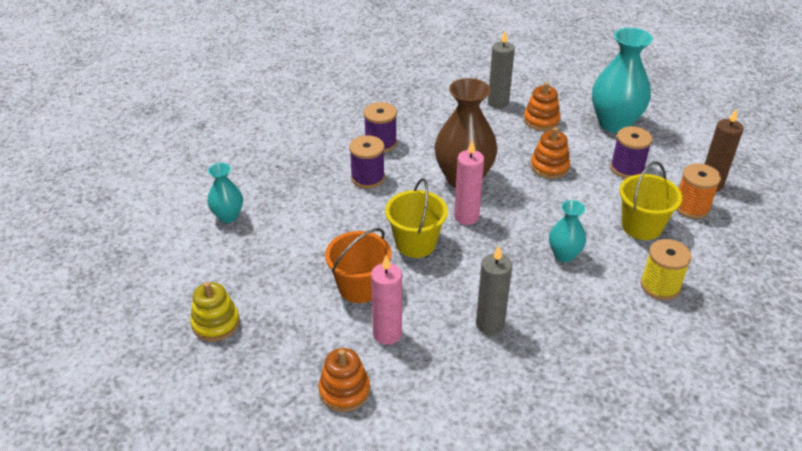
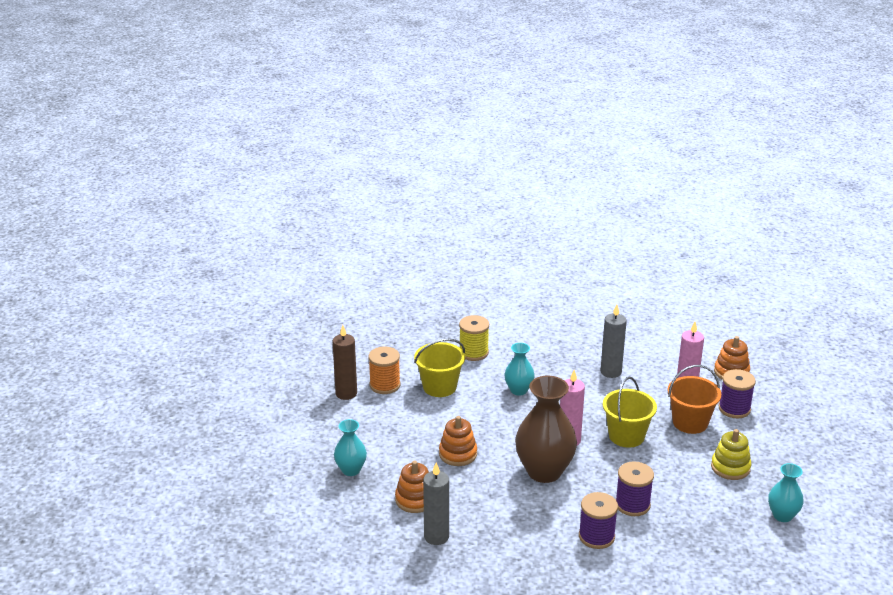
camera: 150 degrees left, 10 degrees down
(216, 323) = (811, 436): yellow stacking toy -> yellow stacking toy (730, 467)
(614, 123) = (351, 470): turquoise vase -> turquoise vase, size x0.54
(627, 168) = (394, 428): purple spool -> purple spool (734, 409)

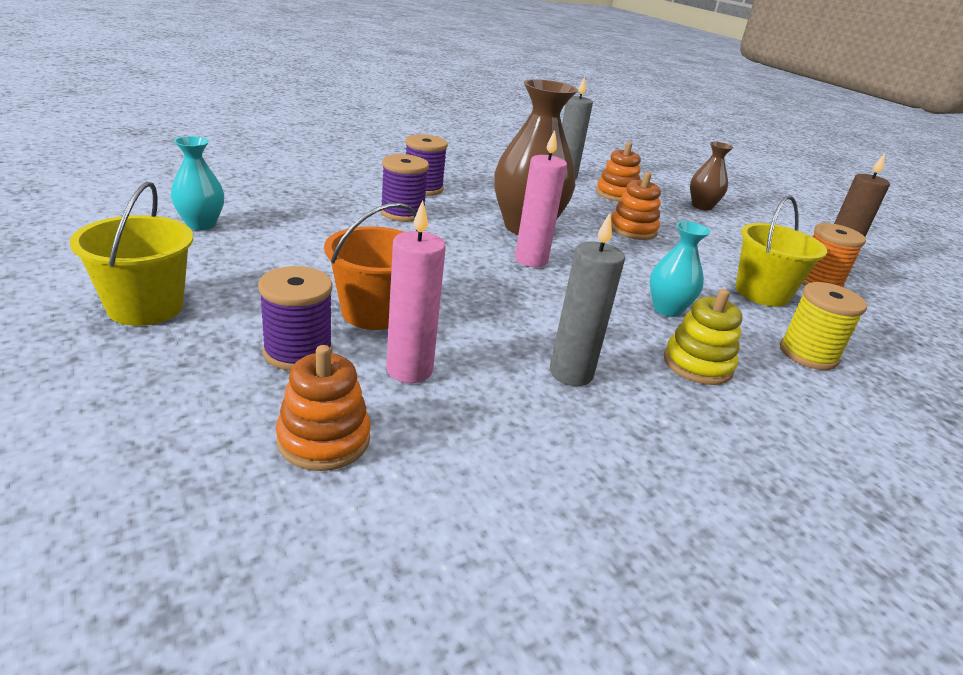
camera: 145 degrees right, 0 degrees up
(351, 470) = (702, 206): turquoise vase -> brown vase
(626, 436) = (461, 277): yellow bucket -> yellow bucket (145, 307)
(730, 467) = (286, 263): yellow stacking toy -> yellow stacking toy (697, 364)

